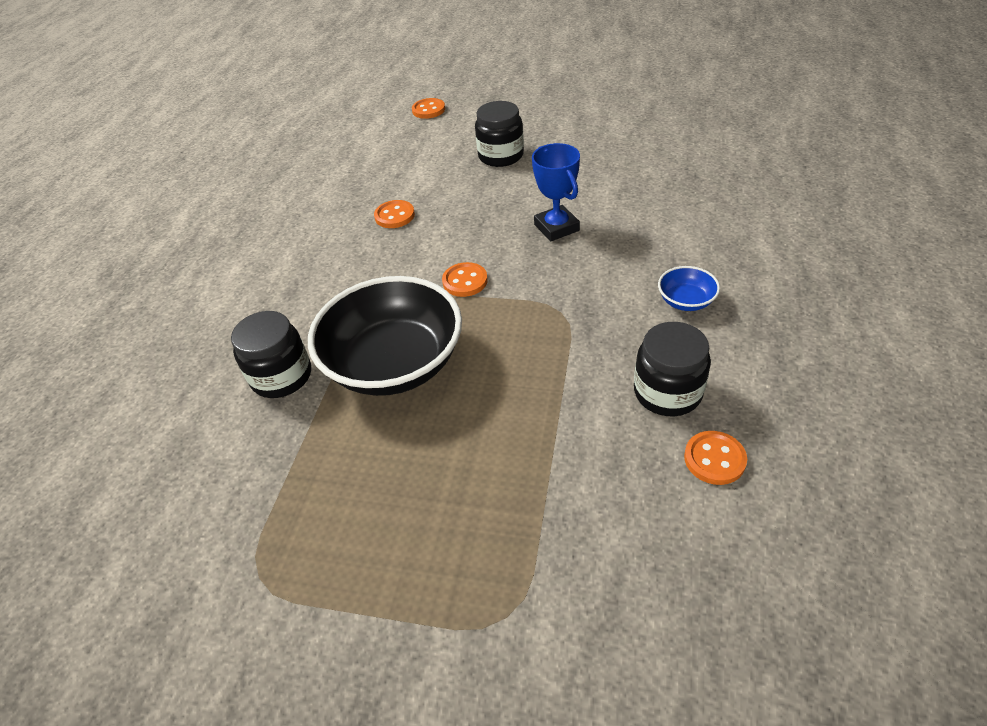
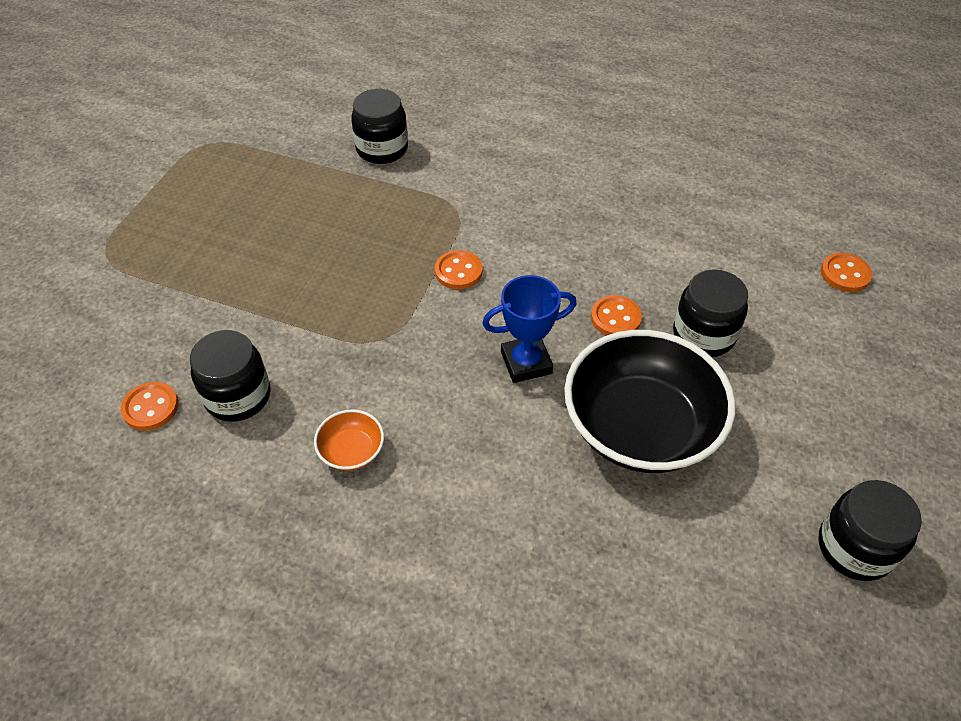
camera: 95 degrees right, 5 degrees up
(394, 216) = (593, 226): orange button -> orange button (615, 318)
(395, 363) = (365, 214): black bowl -> black bowl (640, 427)
(641, 100) = (854, 547): none -> black jar
(686, 301) = (352, 451): blue bowl -> orange bowl

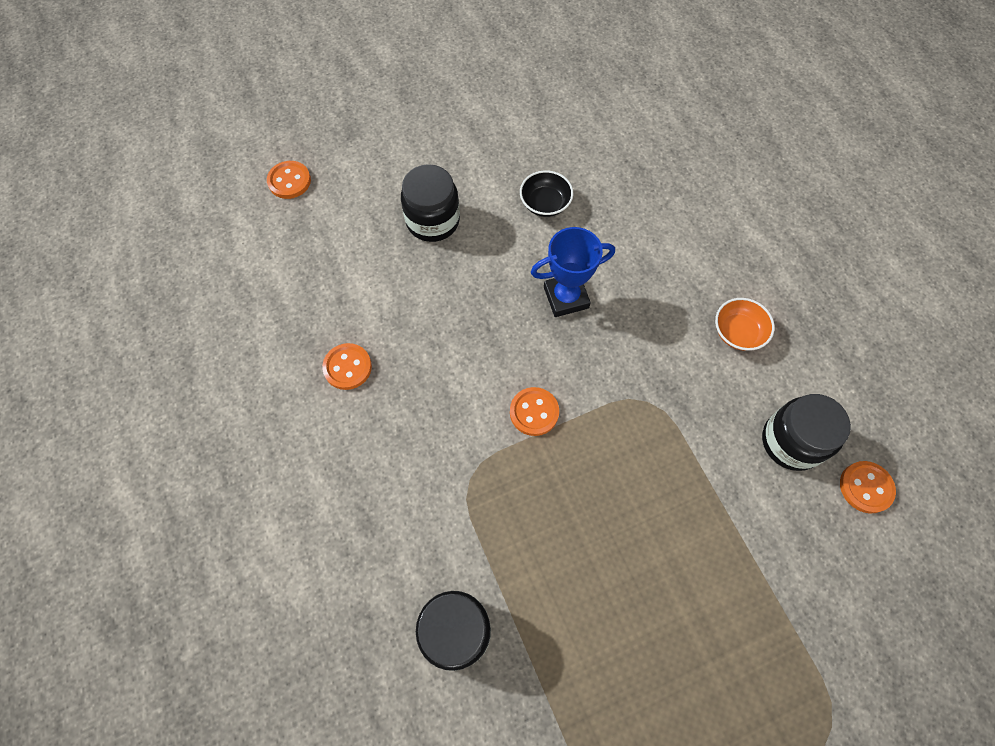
camera: 135 degrees left, 15 degrees up
(526, 363) = (566, 297): blue trophy -> blue trophy turned 45 degrees counterclockwise
(615, 318) = (470, 277): orange button -> orange button (347, 367)
(640, 427) = (545, 203): black bowl -> black bowl, size x0.42
(854, 547) = (515, 75): black jar -> none

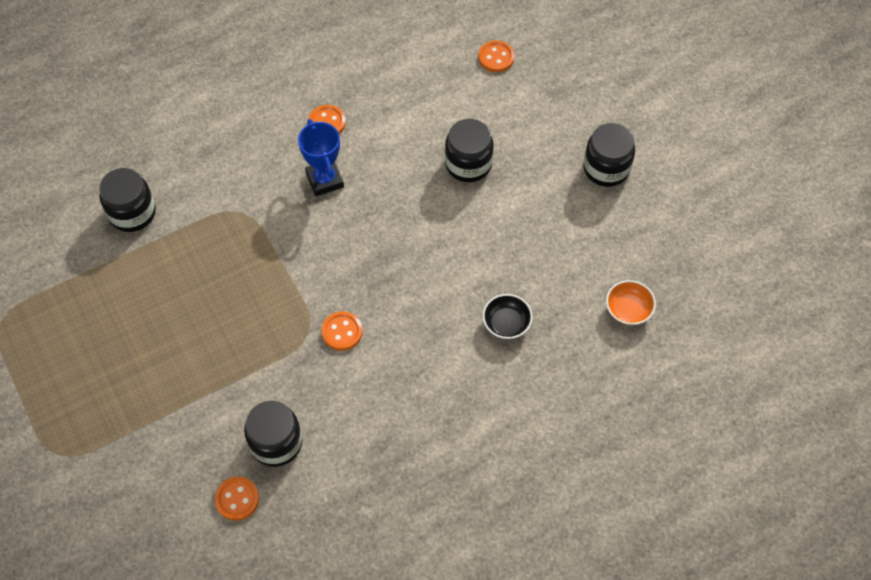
camera: 85 degrees right, 5 degrees down
(456, 100) = (606, 168): none -> black jar
(534, 412) = (295, 251): orange button -> orange button (342, 332)
(545, 203) = (497, 248): black bowl -> black bowl (506, 323)
(566, 297) = (401, 269): blue trophy -> blue trophy (324, 180)
(738, 332) = (377, 405): orange bowl -> orange bowl (628, 310)

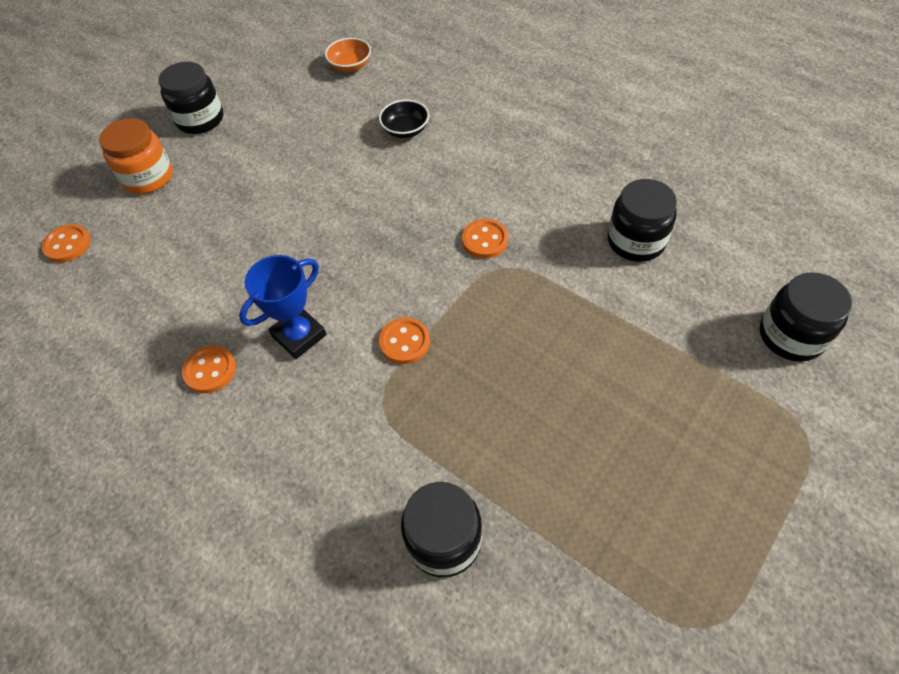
camera: 110 degrees left, 5 degrees down
(237, 499) = (712, 246): orange button -> orange button (404, 342)
(468, 164) = (229, 217): black jar -> black jar (791, 336)
(547, 118) = (148, 177): none -> orange jar

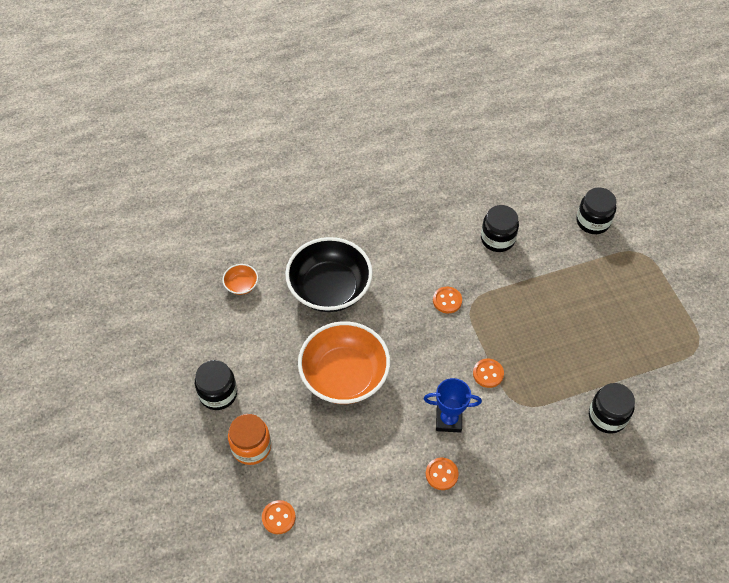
camera: 60 degrees left, 0 degrees up
(294, 203) = (344, 376): none -> orange bowl
(299, 335) = (448, 420): blue trophy -> blue trophy turned 75 degrees counterclockwise
(405, 130) = (329, 289): black bowl -> black bowl, size x2.39

